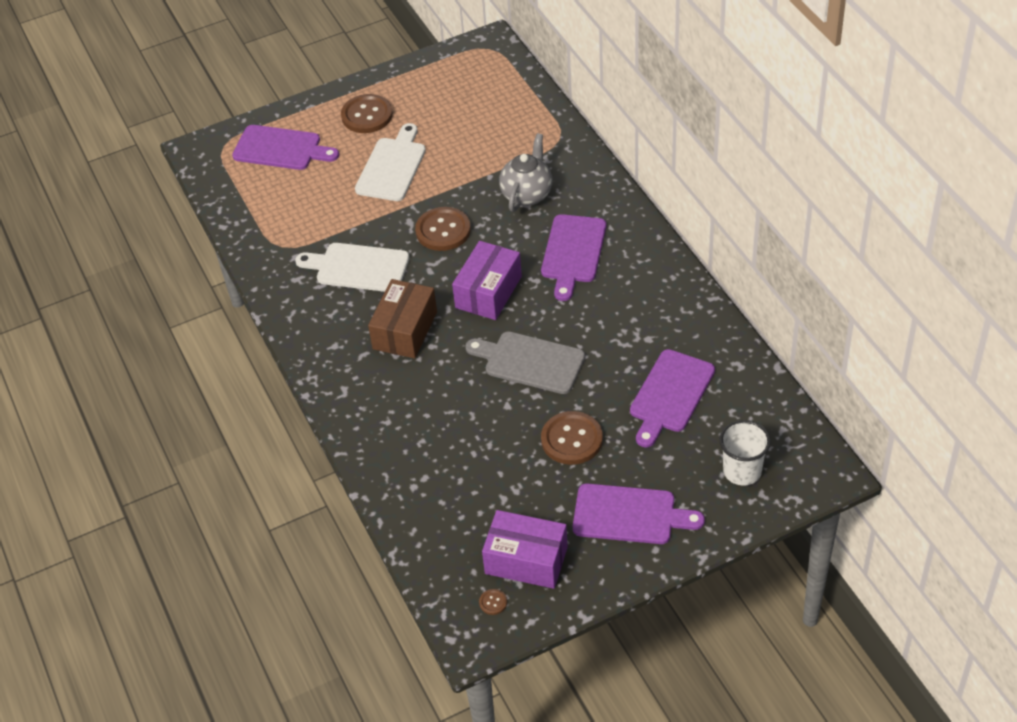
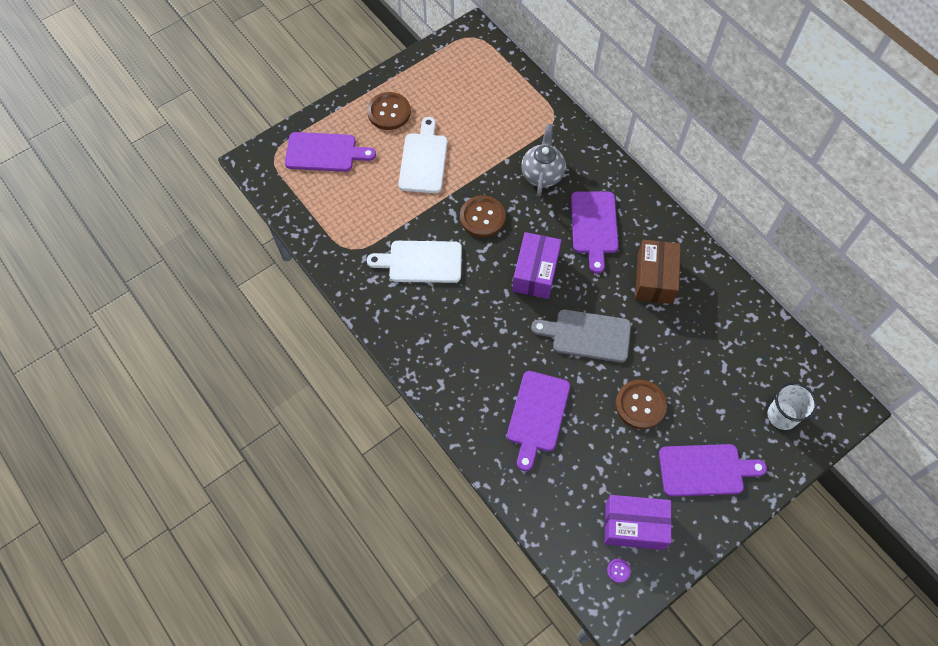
camera: 15 degrees left, 15 degrees up
(405, 330) = (476, 318): brown box -> brown box (654, 278)
(493, 602) = (618, 571): brown button -> purple button
(670, 395) = (707, 351): purple cutting board -> purple cutting board (537, 415)

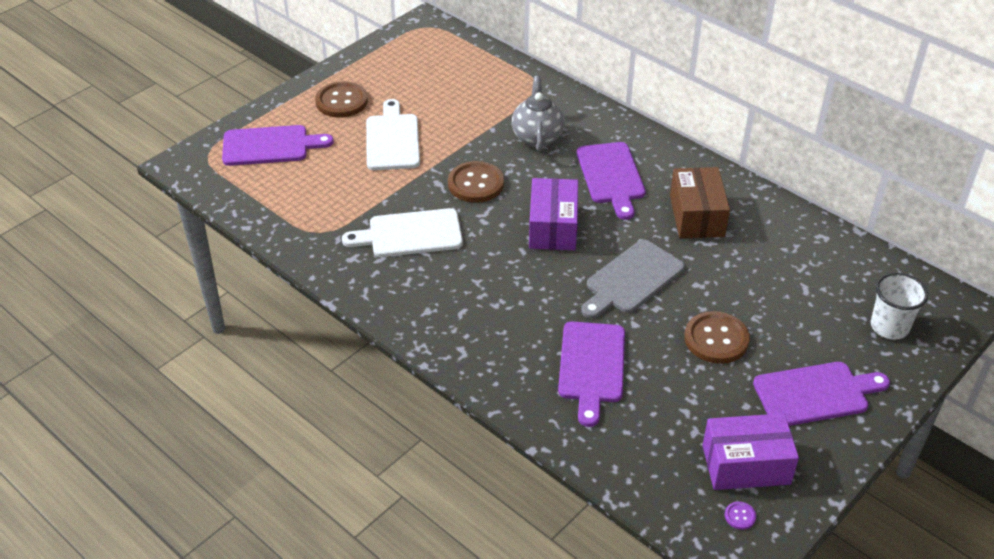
camera: 10 degrees left, 20 degrees down
(587, 335) = (632, 279): grey cutting board -> grey cutting board turned 45 degrees counterclockwise

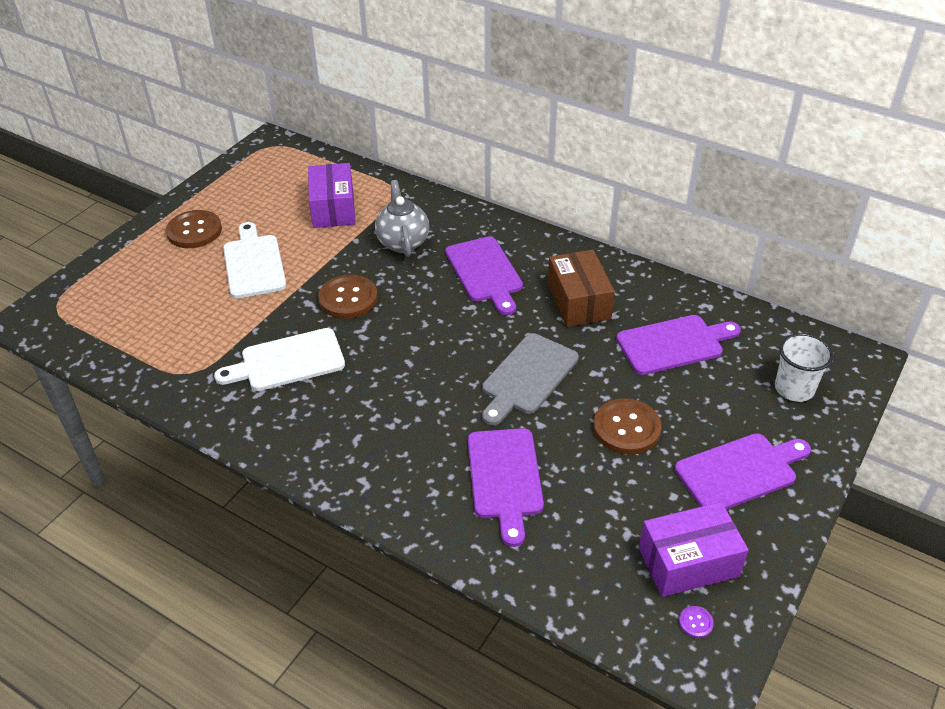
camera: 10 degrees left, 0 degrees up
(270, 146) = (123, 287): purple cutting board -> purple cutting board (674, 344)
(553, 227) = (436, 333): purple box -> purple box (333, 208)

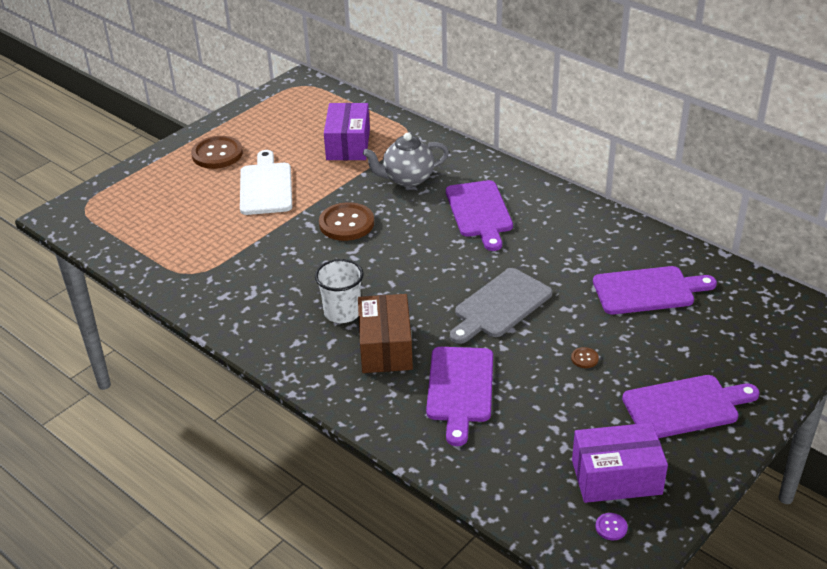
camera: 10 degrees right, 5 degrees down
(287, 361) = (281, 271): white cutting board -> none
(403, 242) = (407, 179): grey teapot -> grey teapot turned 105 degrees counterclockwise
(578, 301) = (564, 245): brown box -> brown box (385, 347)
(626, 428) = (584, 358): brown button -> brown button, size x0.42
(794, 389) = (757, 340): white cup -> white cup (342, 312)

